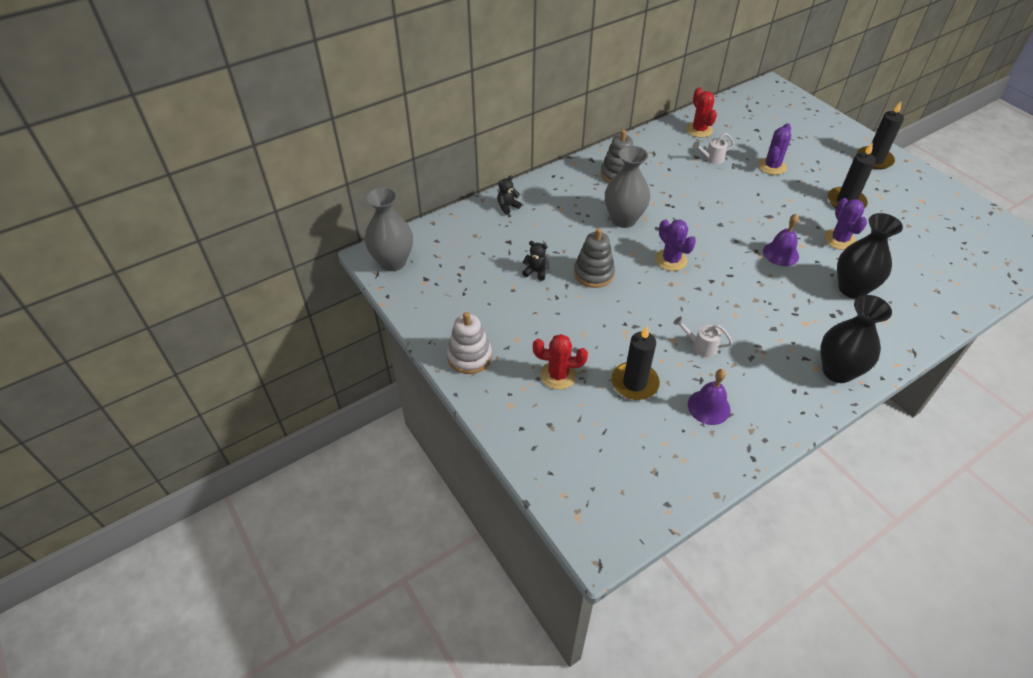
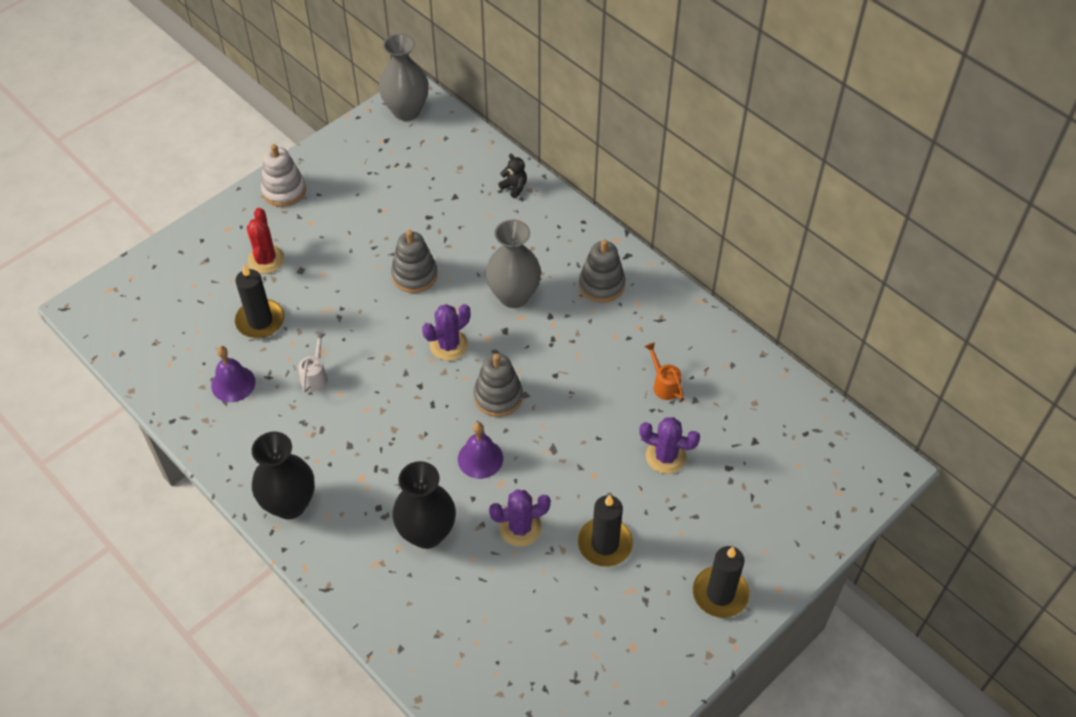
camera: 80 degrees right, 5 degrees up
(536, 272) = (409, 225): black teddy bear -> none
(699, 130) = (731, 370): red cactus -> none
(711, 159) = (664, 385): white watering can -> orange watering can
(722, 238) = (498, 396): none -> grey stacking toy

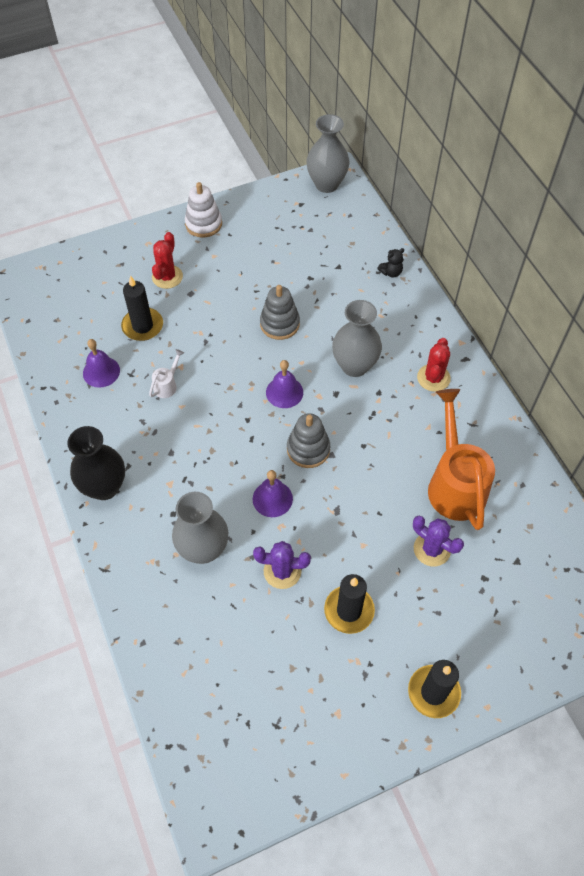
camera: 20 degrees right, 5 degrees up
(427, 533) = (203, 549): black vase -> grey vase
(449, 345) = (284, 392): purple cactus -> purple bell
(514, 187) = (391, 272): black teddy bear -> black teddy bear turned 90 degrees clockwise
(601, 284) = (433, 378): grey stacking toy -> red cactus
(664, 385) = (455, 484): orange watering can -> orange watering can, size x2.38

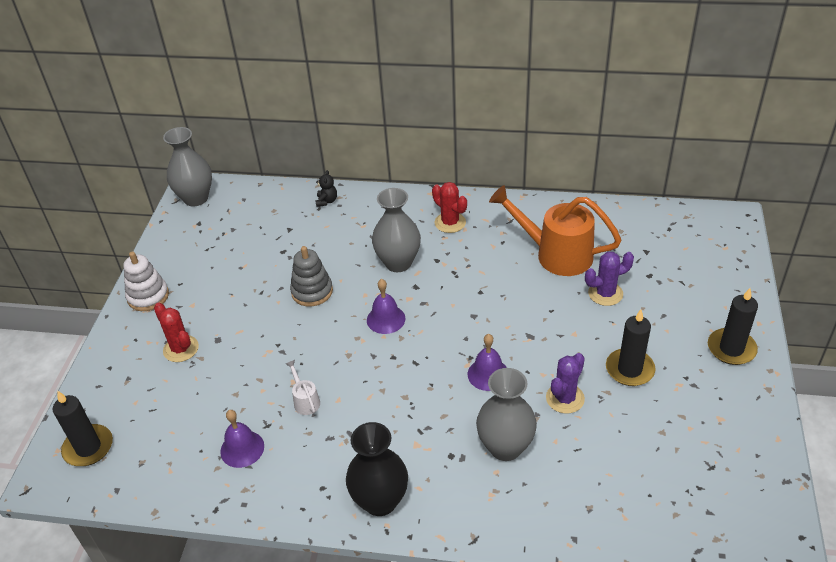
camera: 55 degrees left, 15 degrees down
(142, 326) = (219, 392): black candle -> black candle (88, 447)
(308, 449) = (456, 328): grey stacking toy -> none

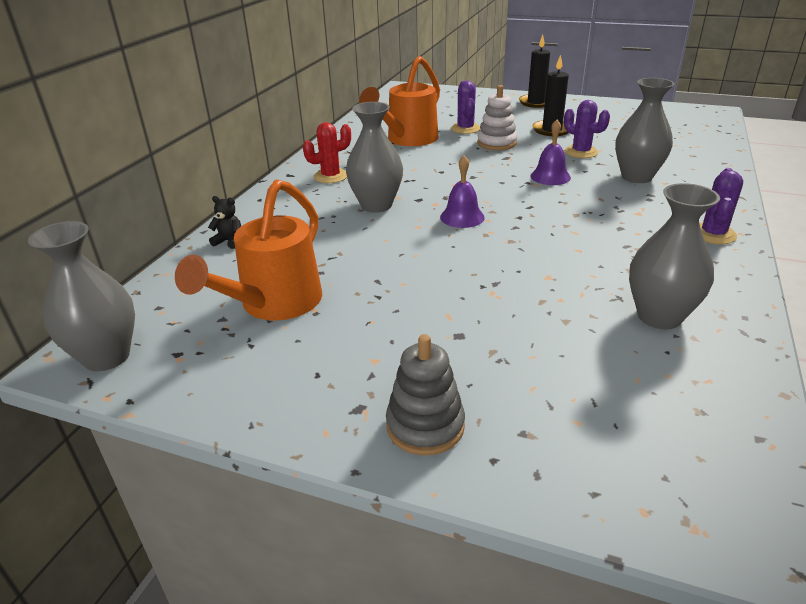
camera: 80 degrees left, 10 degrees down
(88, 447) = (681, 480): black candle -> none
(148, 296) = (330, 412): white stacking toy -> white stacking toy (496, 143)
(181, 349) = (469, 371): red cactus -> none
(242, 448) = (659, 316): purple bell -> grey vase
(249, 246) = (274, 304): none -> orange watering can
(305, 401) = (580, 270): white watering can -> none
(312, 291) = (396, 258): grey stacking toy -> grey stacking toy (425, 426)
(380, 501) = (713, 234): black vase -> purple cactus

